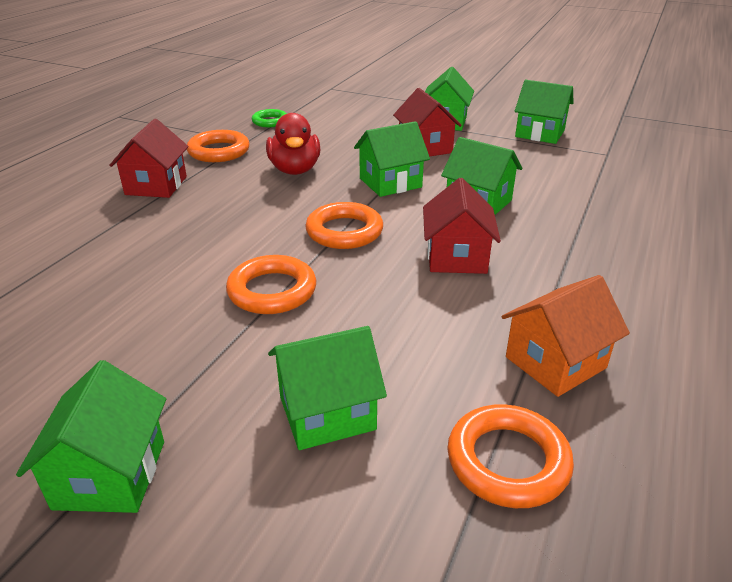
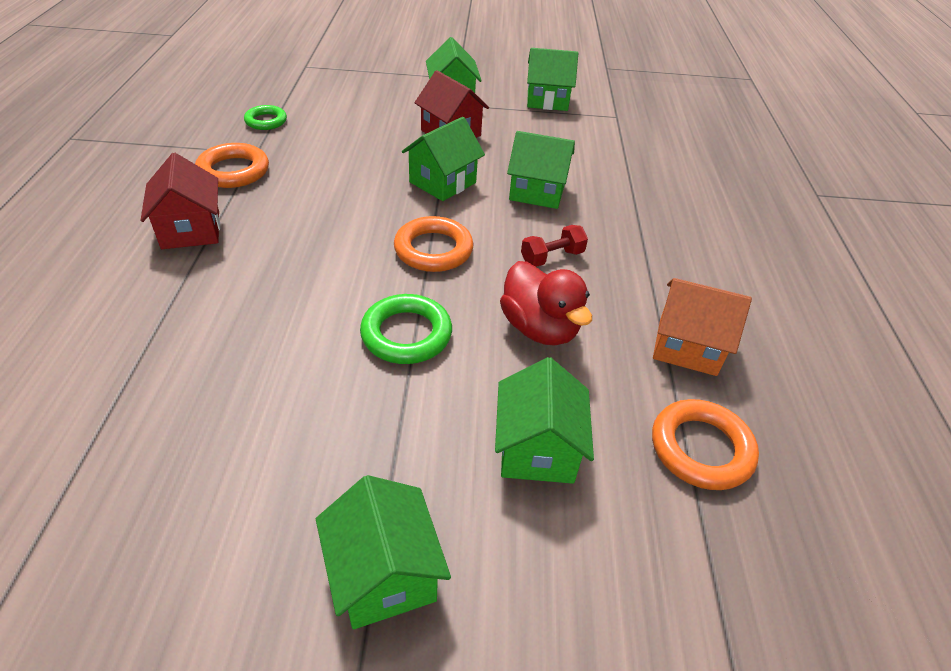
camera: 25 degrees left, 10 degrees up
(272, 291) = (406, 334): orange ring -> green ring
(295, 170) = (335, 182): red duck -> red duck (539, 328)
(327, 413) = (537, 449): green house -> green house turned 45 degrees counterclockwise
(456, 257) = (552, 257): red house -> red dumbbell
(555, 362) = (687, 347): orange house -> orange house turned 75 degrees clockwise

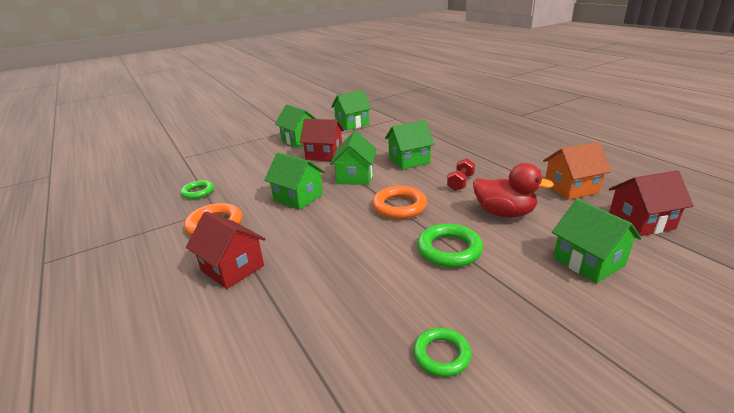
camera: 30 degrees left, 15 degrees down
(237, 434) = (441, 355): none -> green ring
(384, 574) = (627, 365): green house -> green house (298, 197)
(701, 449) = (641, 222): orange ring -> red house

